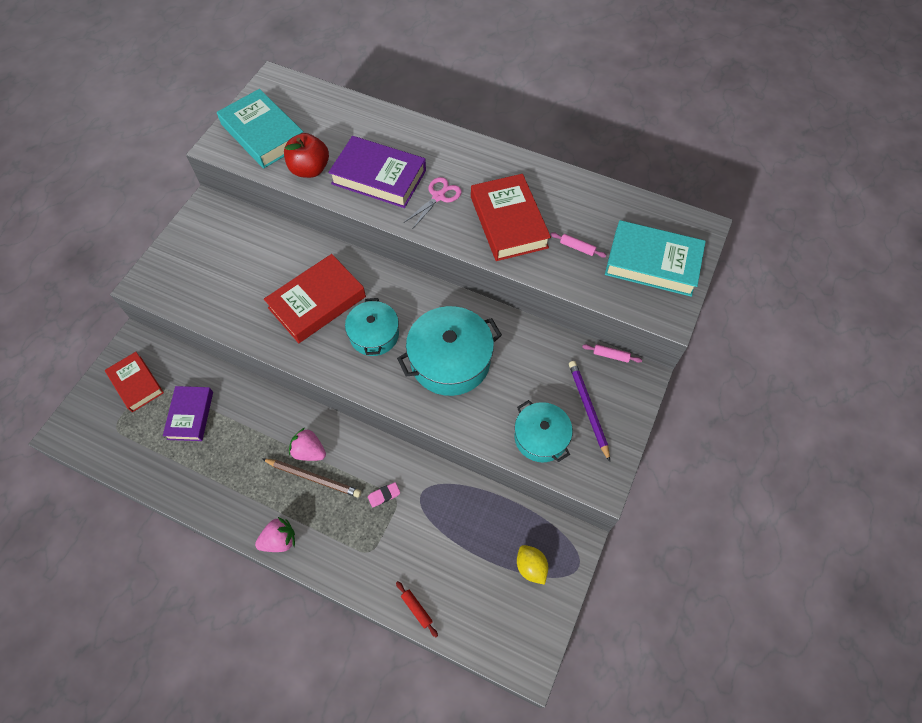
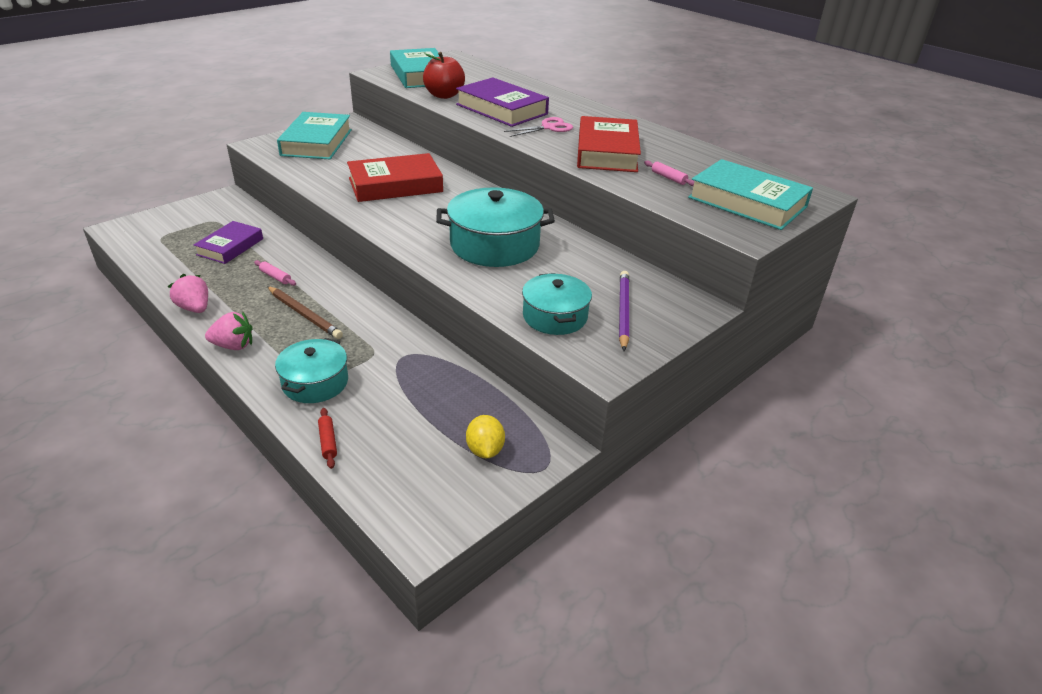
camera: 20 degrees right, 25 degrees down
(136, 384) = (204, 218): red book -> none
(199, 257) = (317, 142): none -> turquoise book
(309, 451) = (316, 296): pink strawberry -> pink strawberry (195, 308)
(374, 335) = (432, 213): turquoise pot -> turquoise pot (315, 382)
(384, 495) = (364, 346): pink eraser -> none
(611, 355) = (673, 283): pink rolling pin -> pink rolling pin (275, 277)

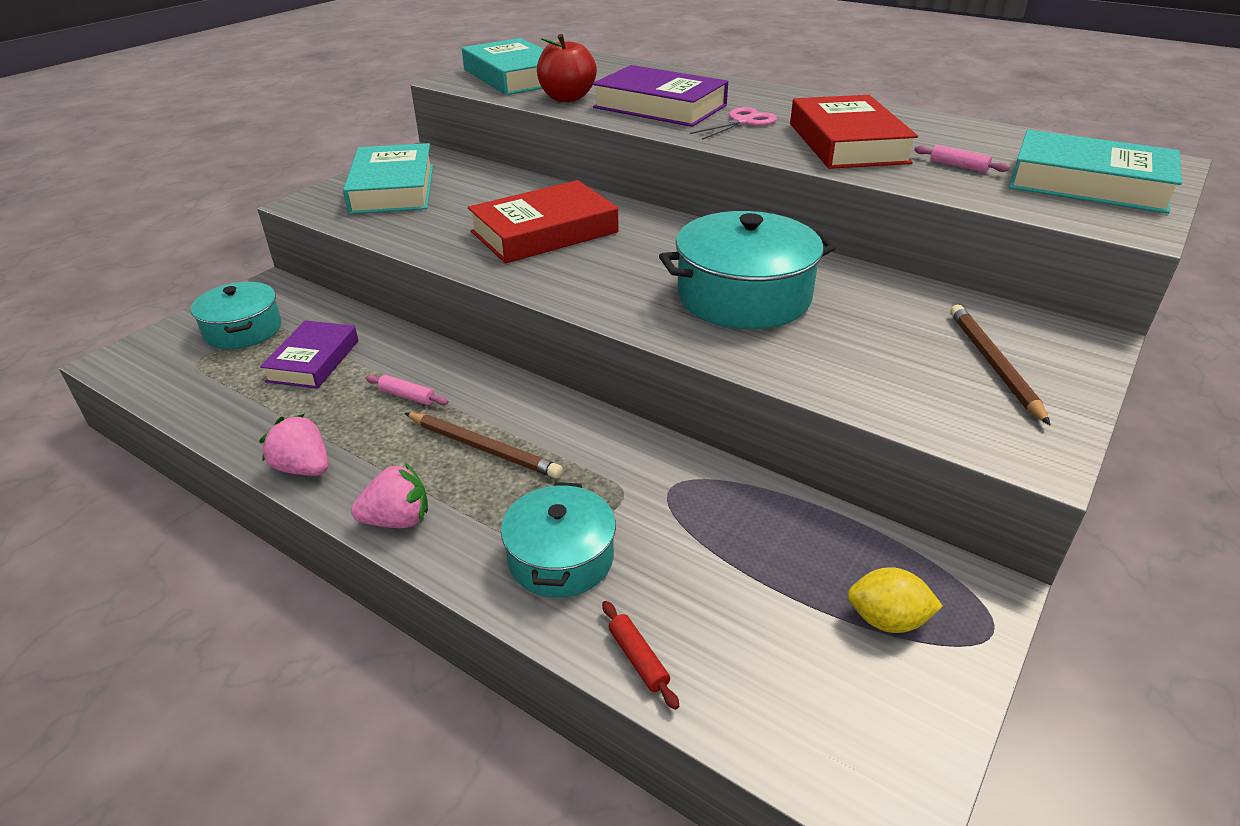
camera: 10 degrees left, 0 degrees up
(485, 450) = (887, 620): yellow lemon -> yellow lemon turned 60 degrees counterclockwise
(555, 316) = (907, 388): turquoise pot -> turquoise pot (243, 330)
(623, 311) = (993, 365): purple pencil -> brown pencil

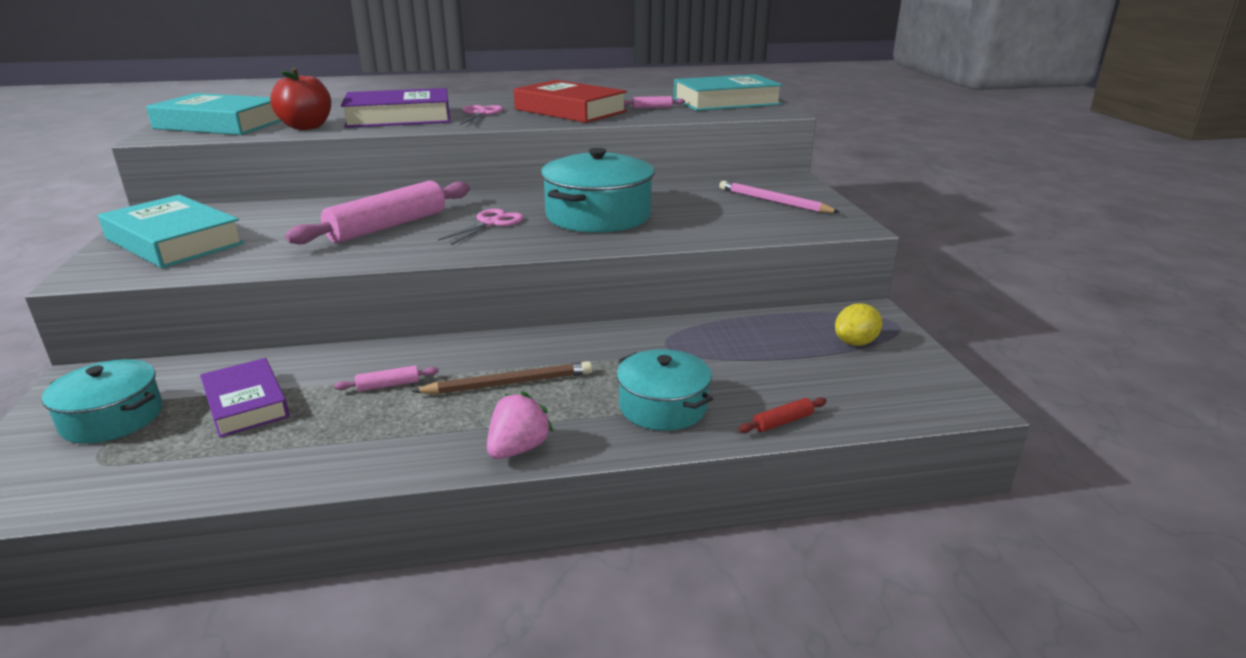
camera: 45 degrees left, 10 degrees down
(303, 468) = (377, 465): pink strawberry -> none
(544, 232) = (388, 226): red book -> pink rolling pin
(630, 263) = (491, 223): none -> pink scissors
(638, 659) = (783, 422): red rolling pin -> red rolling pin turned 45 degrees counterclockwise
(993, 365) = (774, 201): brown pencil -> pink pencil

